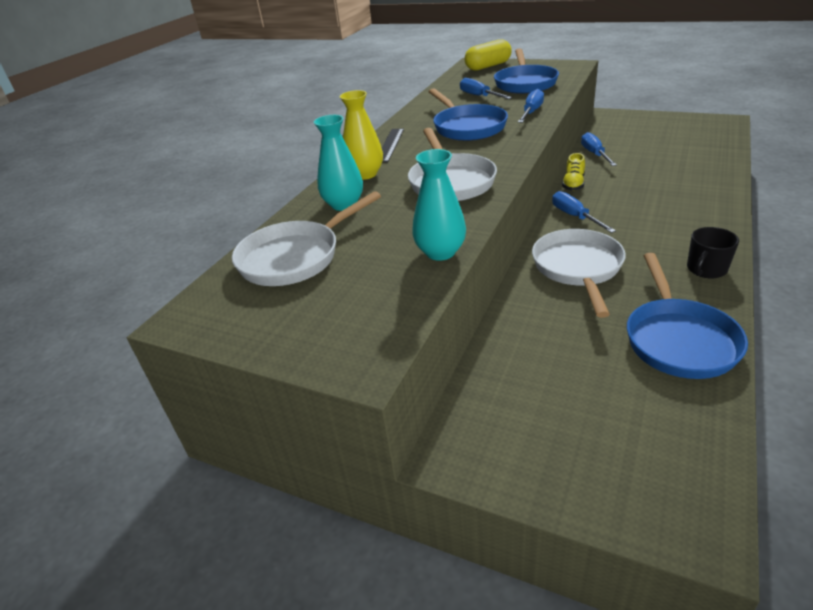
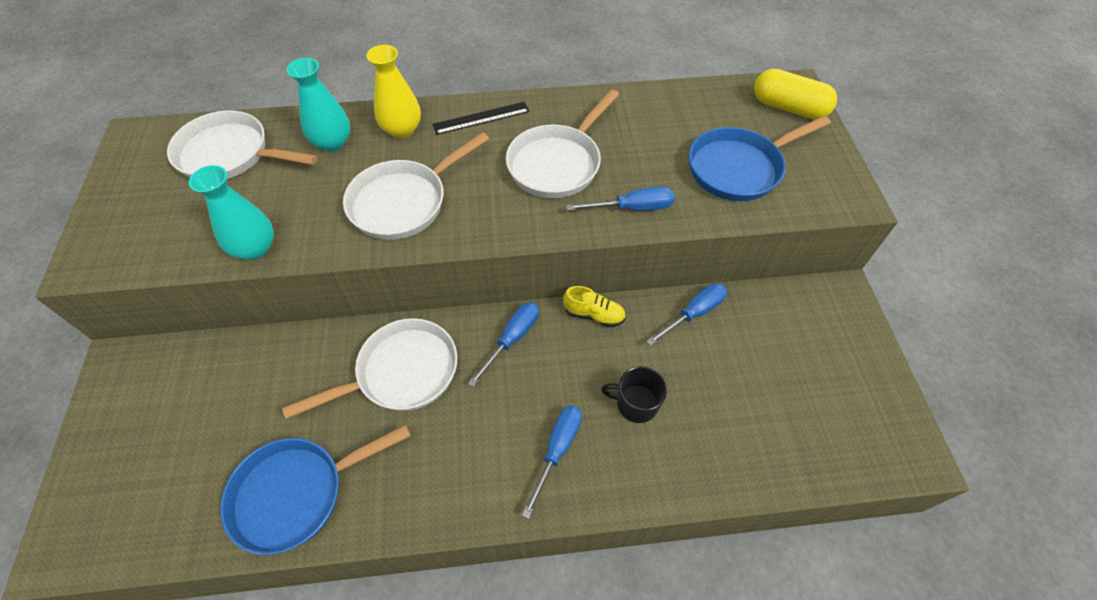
camera: 55 degrees right, 20 degrees up
(467, 127) = (557, 163): blue pan -> white pan
(479, 96) = (665, 139): blue screwdriver -> blue screwdriver (557, 450)
(573, 184) = (594, 315): yellow shoe -> yellow shoe turned 150 degrees counterclockwise
(706, 269) = (437, 498): black mug -> black mug (636, 404)

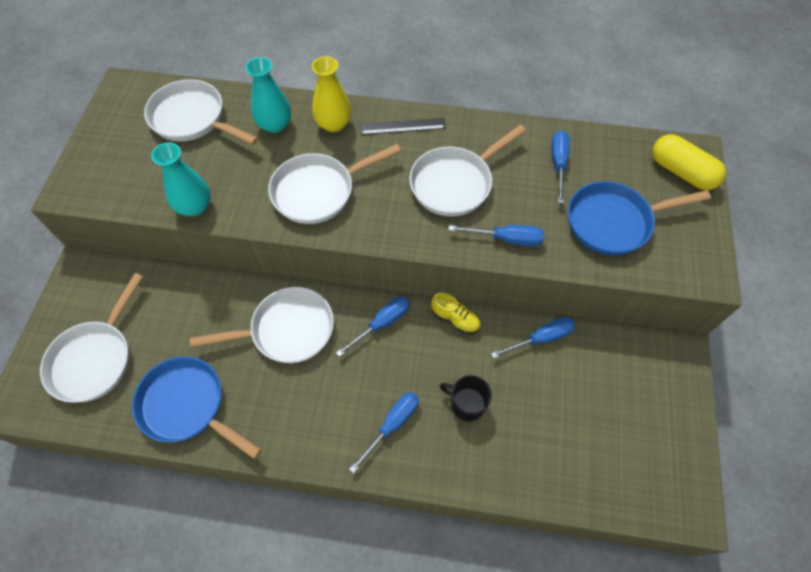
camera: 15 degrees right, 5 degrees up
(159, 466) = (95, 359): none -> white pan
(296, 493) = (187, 406): blue pan -> blue pan turned 45 degrees clockwise
(661, 124) = (558, 164): none -> blue screwdriver

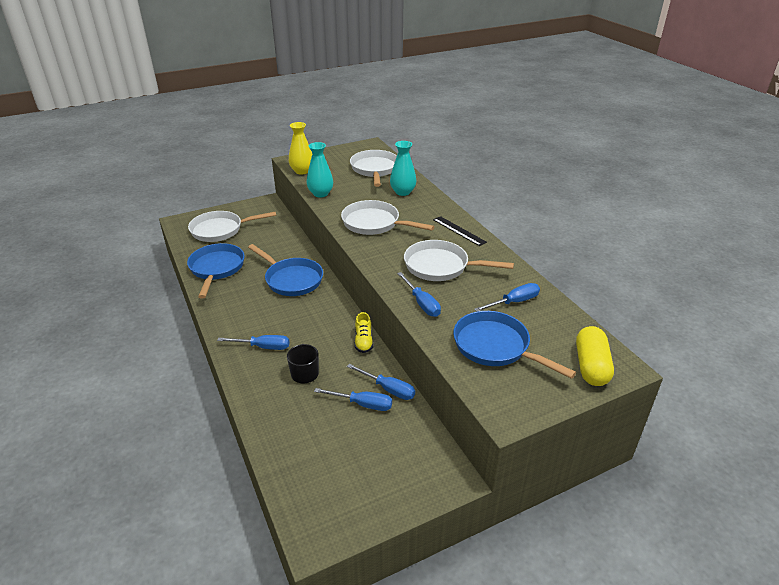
camera: 55 degrees right, 25 degrees down
(287, 330) = (291, 279): white pan -> blue pan
(333, 124) = (428, 208): yellow vase -> yellow vase (302, 171)
(382, 323) = (330, 312): blue screwdriver -> blue screwdriver (362, 404)

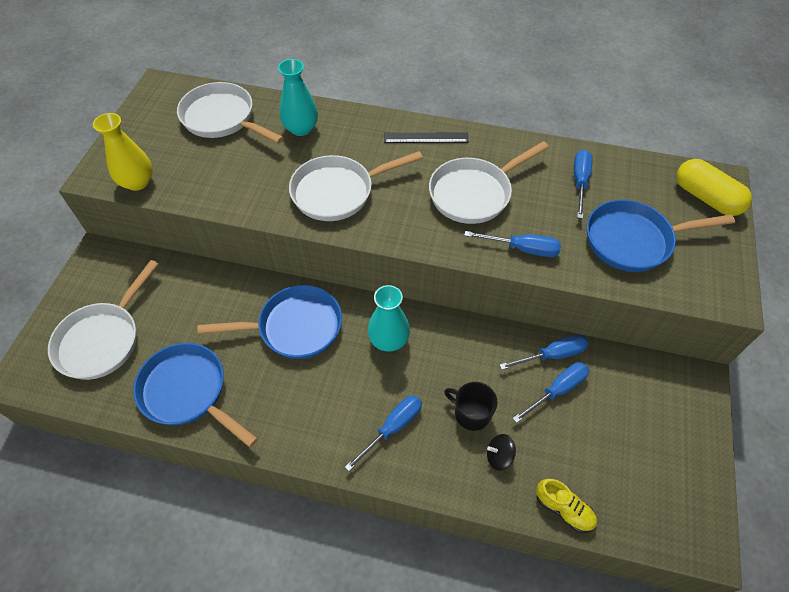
camera: 50 degrees left, 20 degrees up
(286, 400) = (499, 456): none -> black spinning top
(320, 194) = (216, 198): turquoise vase -> turquoise vase (388, 340)
(363, 341) = (465, 329): yellow shoe -> yellow shoe (564, 509)

